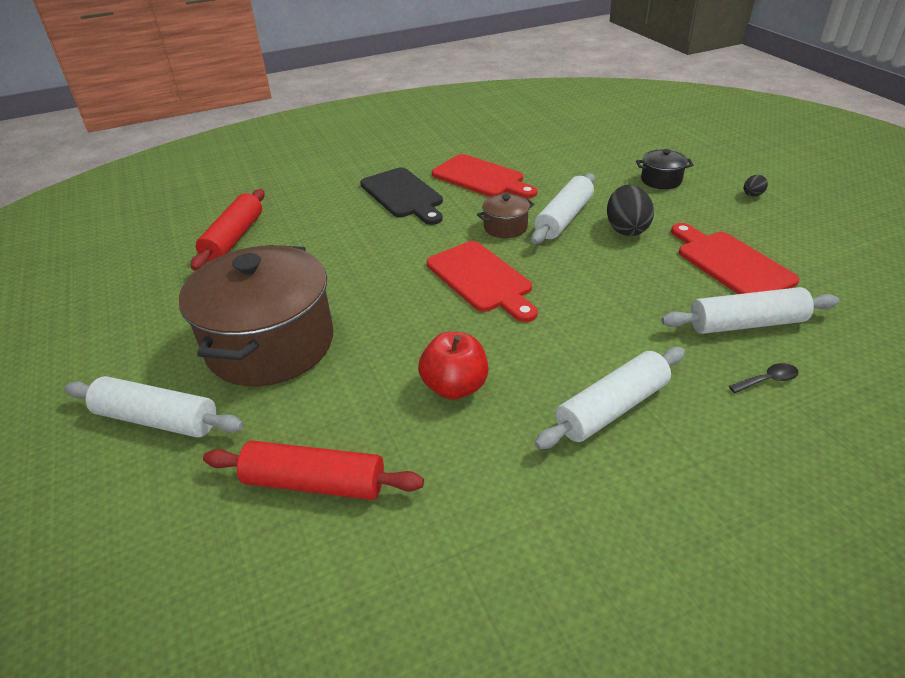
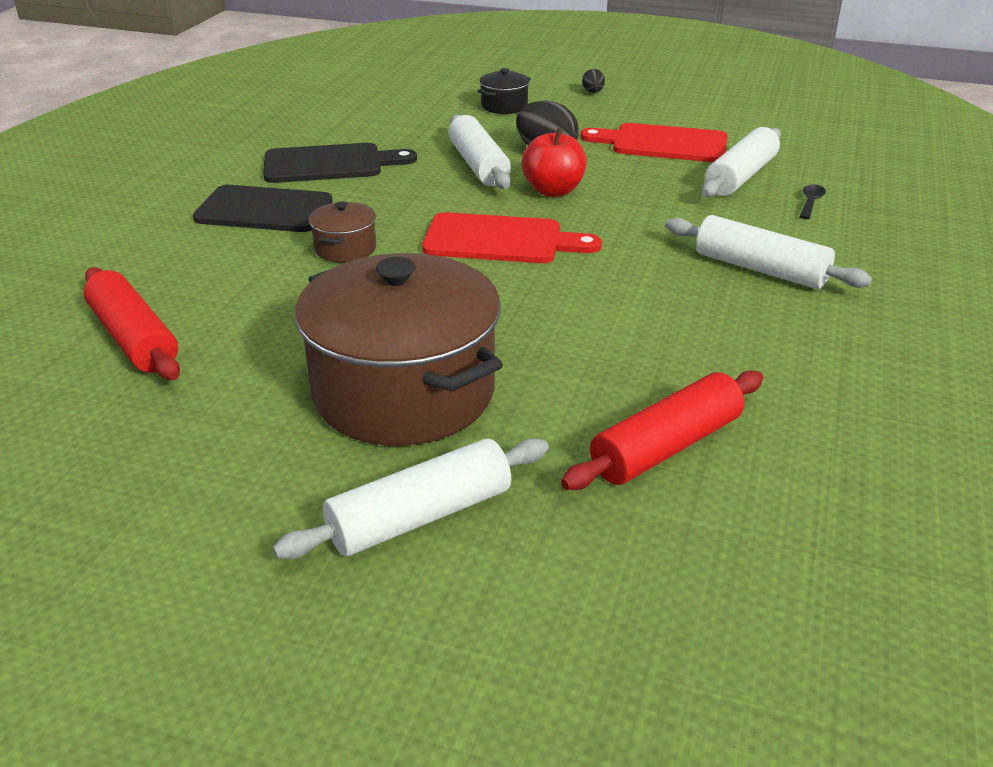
camera: 50 degrees left, 5 degrees down
(455, 387) = (635, 321): red apple -> red apple (553, 191)
(481, 178) = (330, 164): red cutting board -> black cutting board
(505, 227) = (439, 193): brown pot -> brown pot (345, 249)
(611, 408) = (760, 269): white rolling pin -> white rolling pin turned 60 degrees counterclockwise

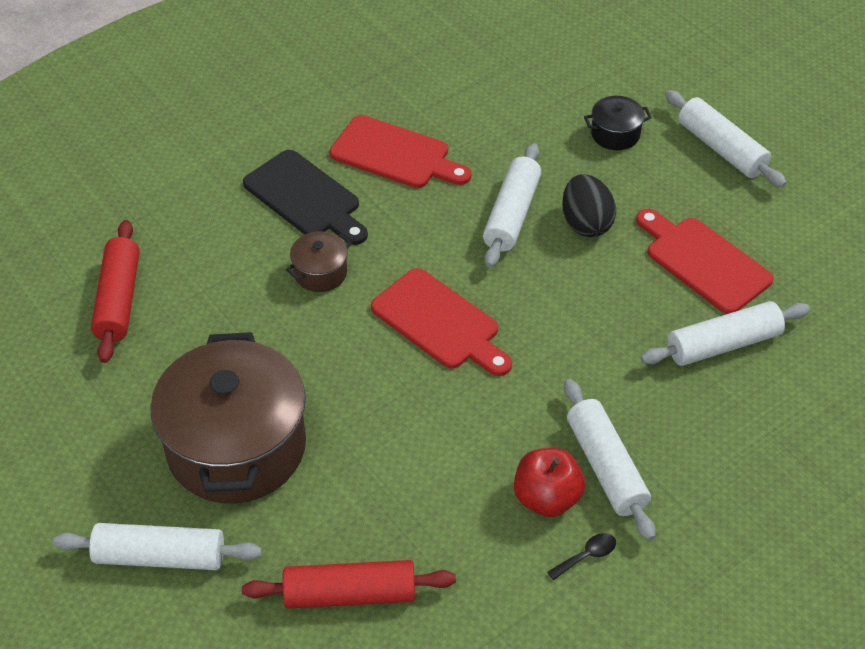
camera: 35 degrees right, 15 degrees up
(330, 164) = (395, 155): black cutting board -> red cutting board
(553, 191) = (540, 281): red apple -> red apple (546, 498)
(593, 92) = (721, 148): black egg -> white rolling pin
(810, 202) = (746, 411): black spoon -> black spoon (587, 556)

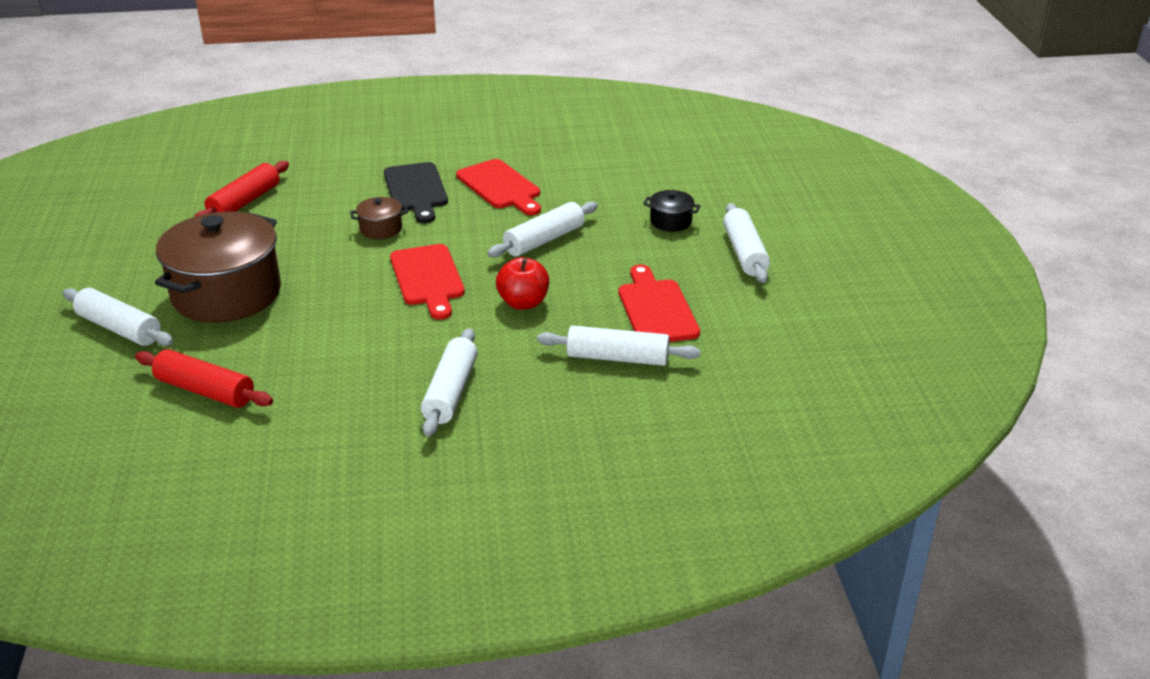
camera: 30 degrees right, 15 degrees down
(546, 498) = (390, 393): red apple -> red apple (523, 303)
(586, 223) = (592, 261): black egg -> none
(587, 556) = (380, 433): black spoon -> none

